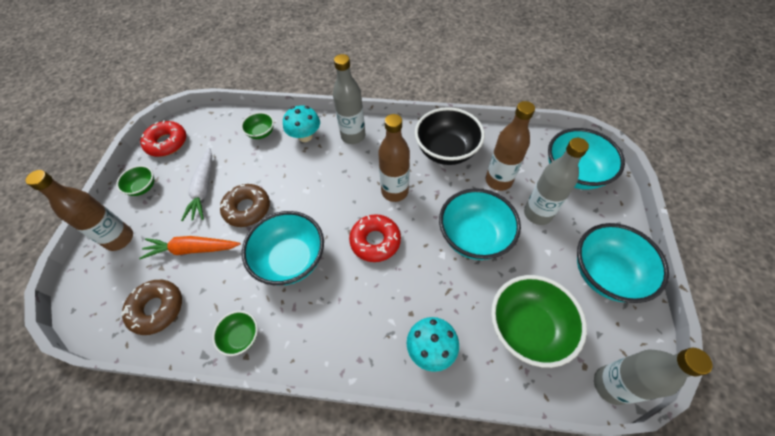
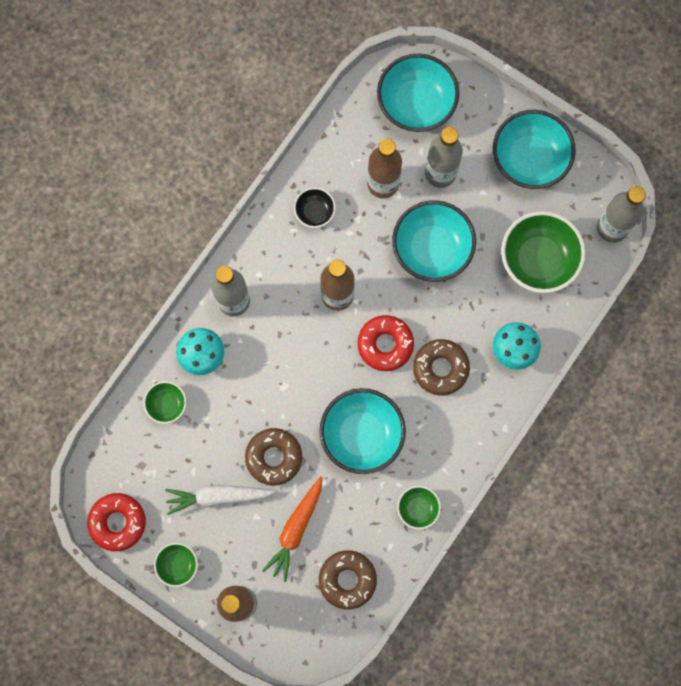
camera: 65 degrees left, 20 degrees up
(203, 188) = (218, 497): white carrot -> white carrot turned 150 degrees clockwise
(378, 293) = (440, 368): none -> brown donut
(446, 151) = (315, 212): black bowl -> black bowl, size x0.51

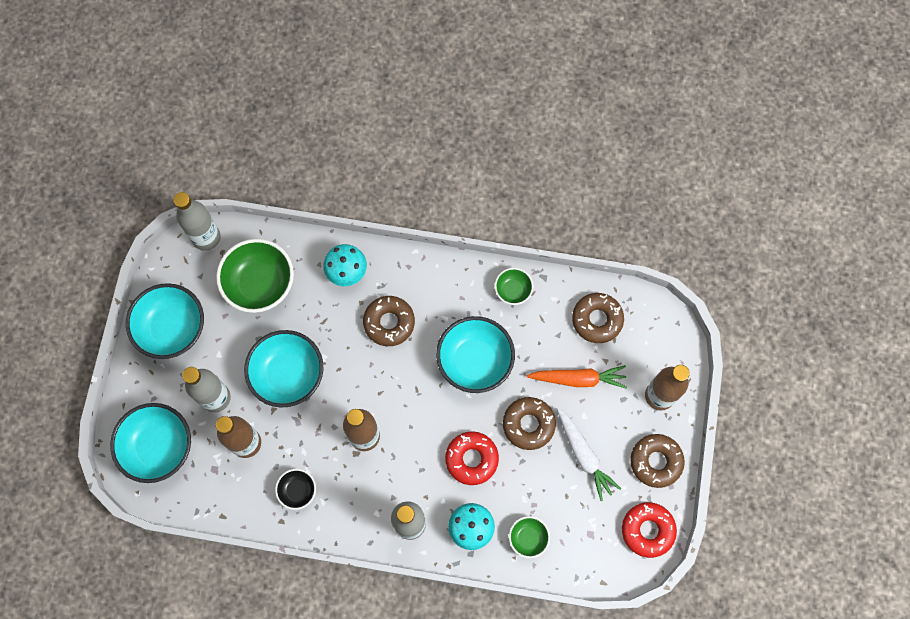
camera: 115 degrees left, 5 degrees down
(178, 565) = (656, 461): green bowl -> brown donut
(385, 344) = (389, 376): red donut -> red donut (471, 459)

